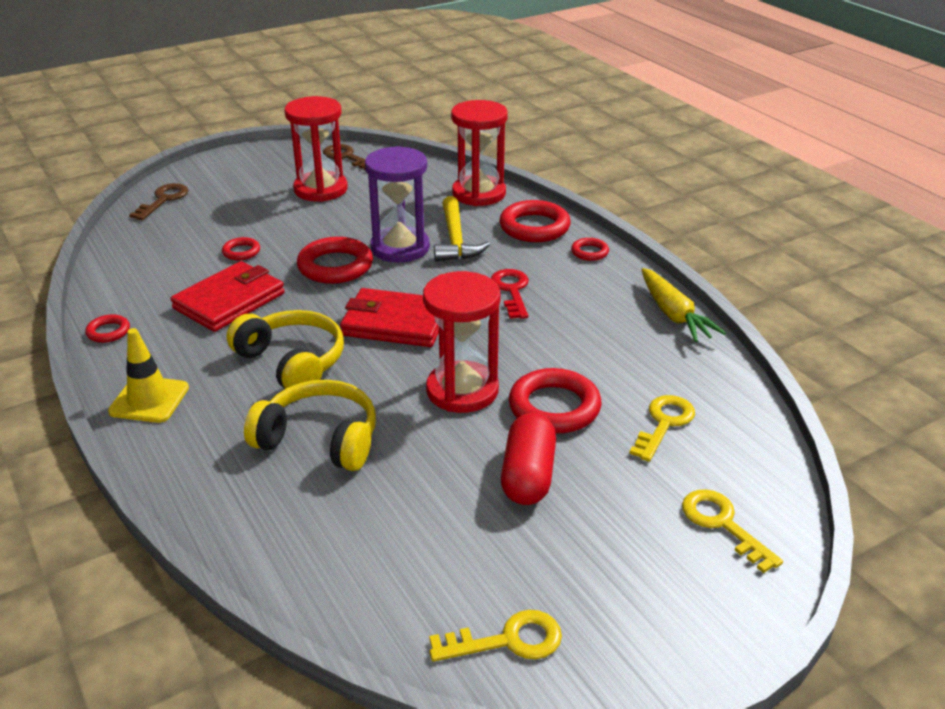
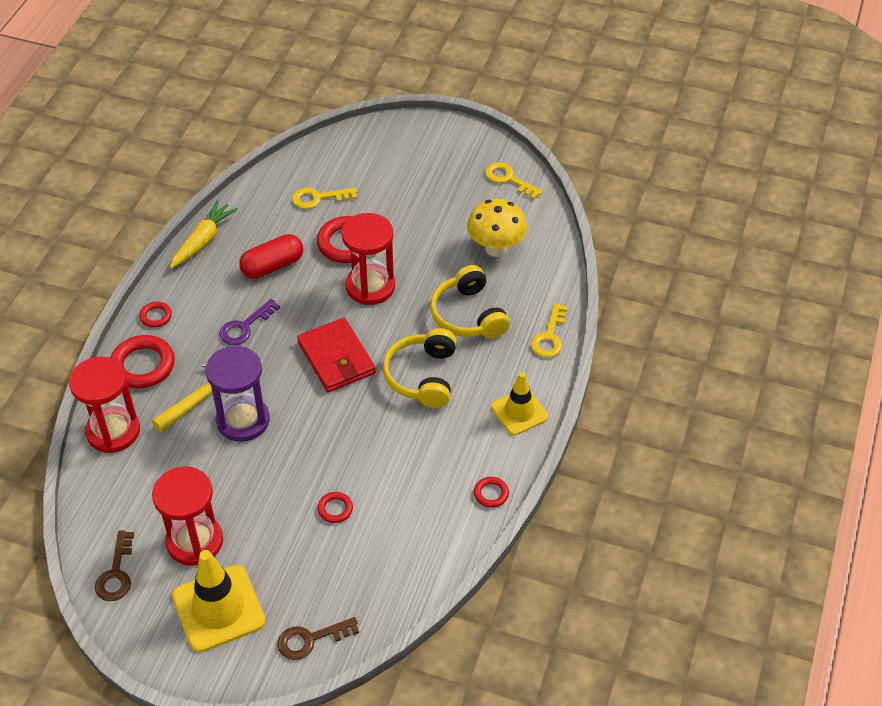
camera: 130 degrees left, 15 degrees up
(229, 301) = (397, 461): red wallet -> none
(252, 179) = (218, 608): none -> yellow traffic cone
(335, 266) = (301, 438): red ring -> none
(388, 531) = (496, 248): none -> yellow mushroom
(511, 290) = (245, 327): red key -> purple key
(528, 475) = (409, 224): red capsule -> red capsule (272, 266)
(722, 524) = (374, 150): yellow key -> yellow key (549, 336)

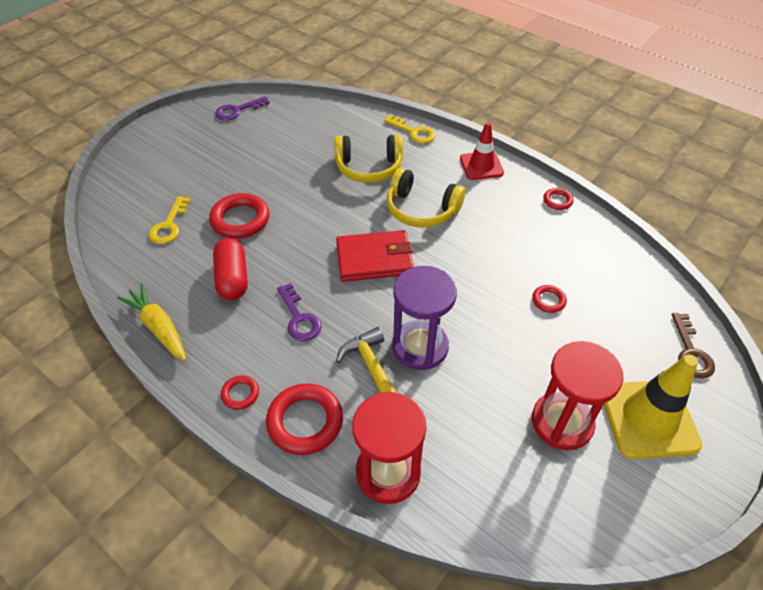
camera: 70 degrees left, 0 degrees up
(116, 573) = (590, 510): brown key -> none
(370, 286) = (302, 217): red hourglass -> none
(496, 248) = (307, 135): yellow mushroom -> none
(508, 179) = (237, 110): yellow key -> purple key
(519, 412) = (481, 166): yellow traffic cone -> red traffic cone

